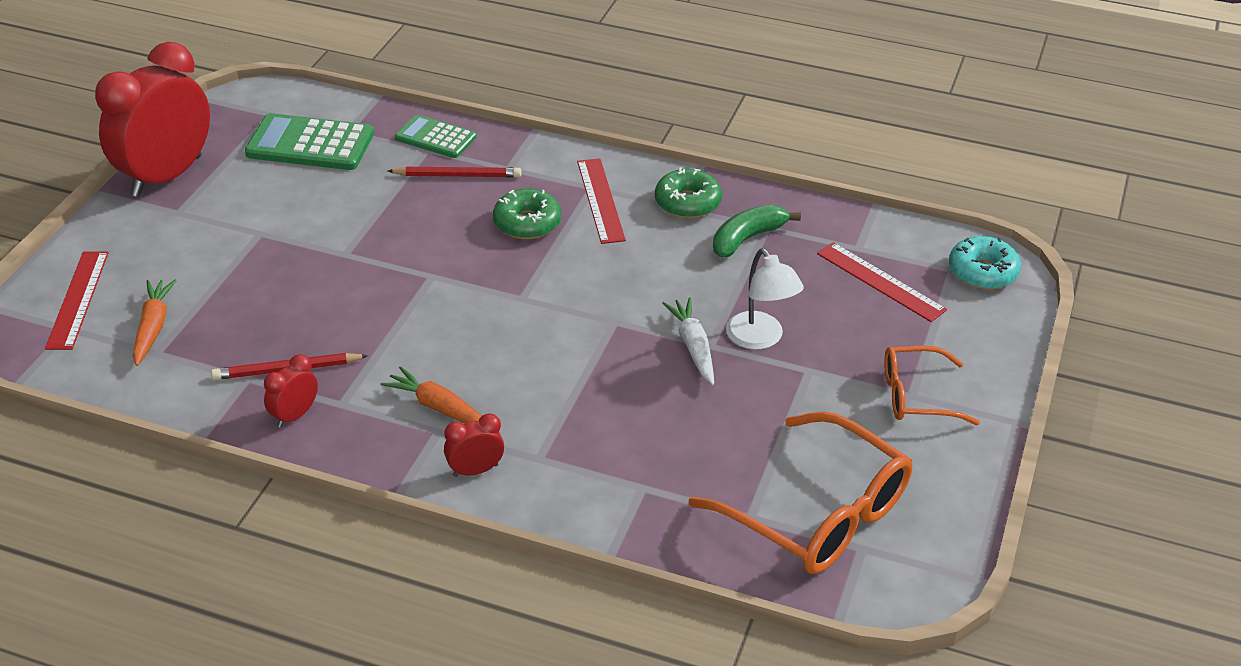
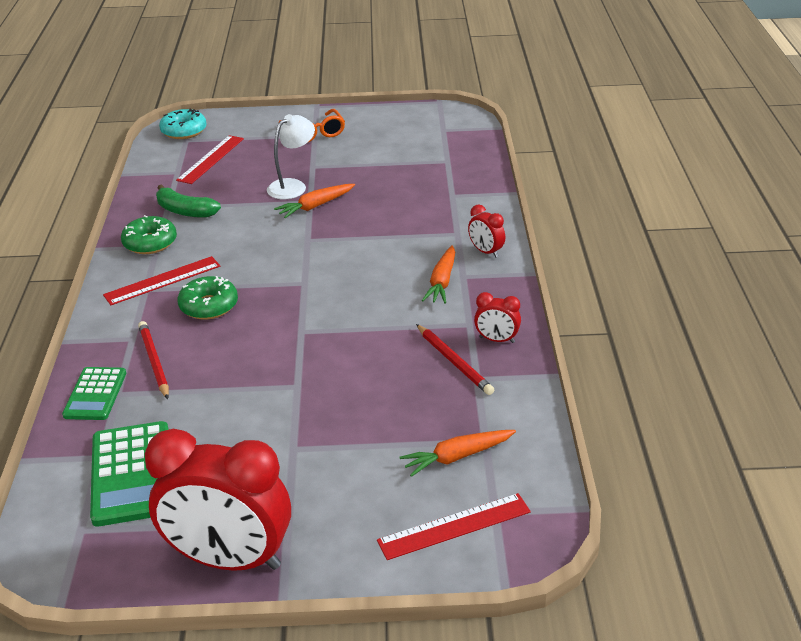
camera: 110 degrees left, 5 degrees down
(693, 347) = (315, 206): white carrot -> orange carrot
(817, 513) = (429, 144): orange glasses -> none

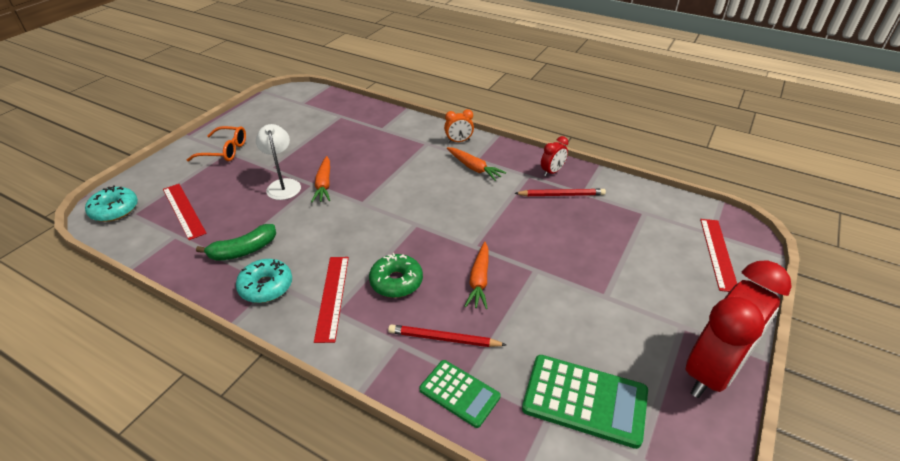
camera: 60 degrees left, 5 degrees up
(150, 243) = (266, 286): green donut -> turquoise donut
(457, 457) = (655, 228): orange carrot -> orange carrot (479, 280)
(486, 252) = (458, 141): red clock -> orange clock

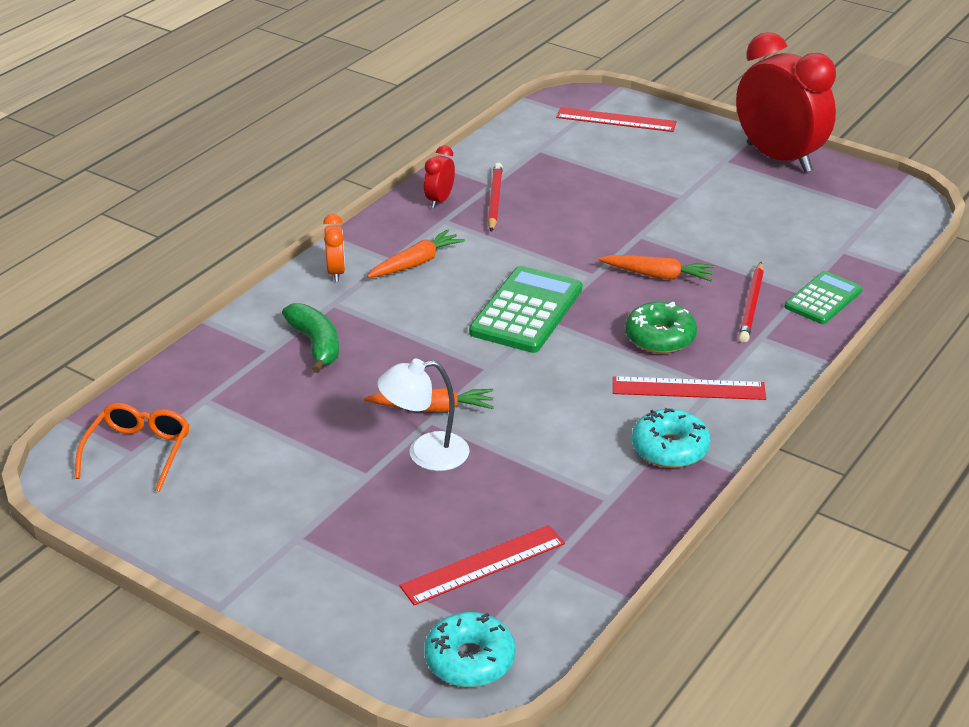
camera: 85 degrees left, 5 degrees down
(224, 151) = (293, 542): orange glasses -> orange glasses (138, 452)
(243, 250) = (593, 479): green banana -> green banana (316, 344)
(552, 172) = (439, 200): red clock -> red clock turned 120 degrees counterclockwise
(584, 400) = (821, 228): green calculator -> green calculator (526, 311)

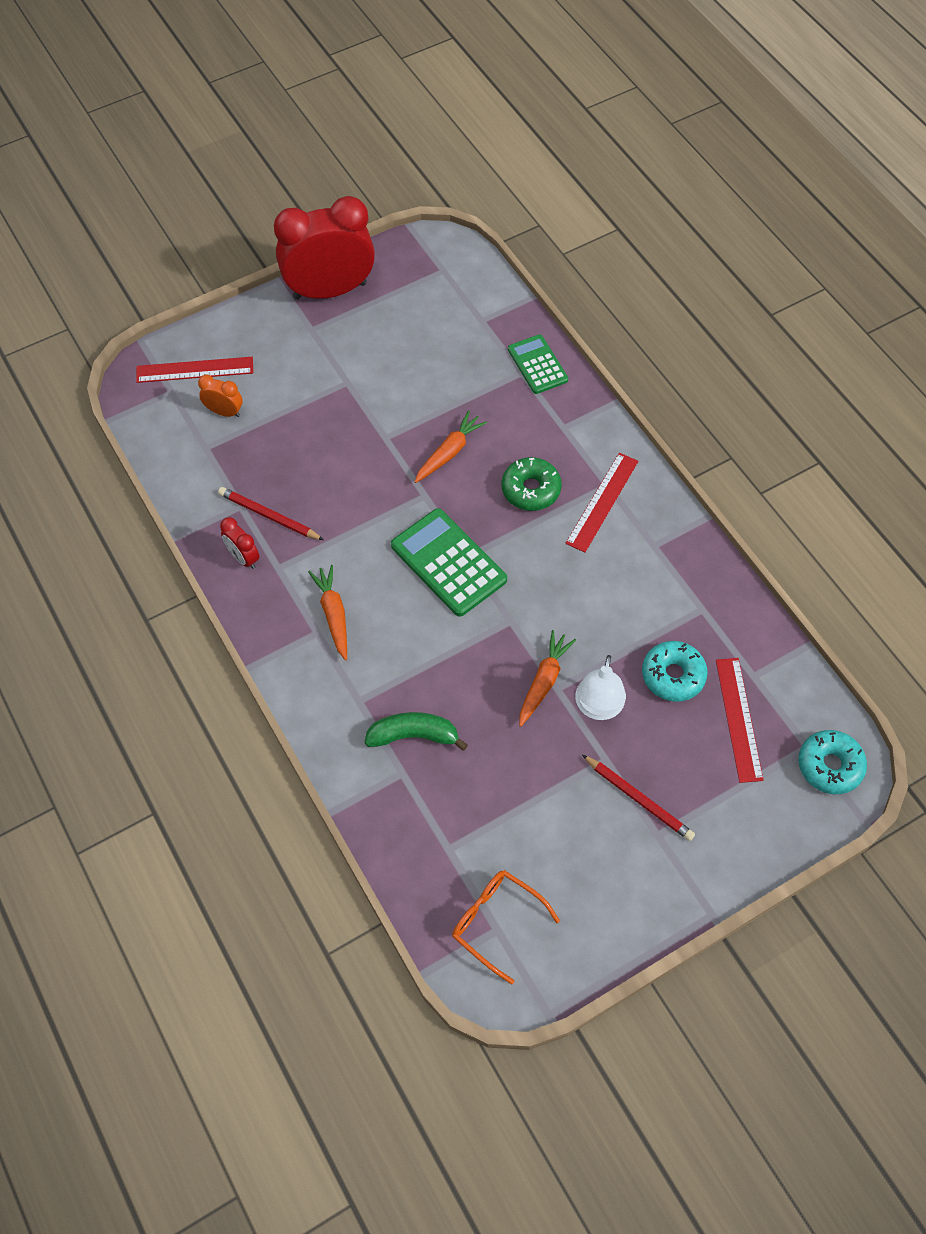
camera: 65 degrees left, 25 degrees up
(336, 272) = (312, 681): orange clock -> orange clock (224, 412)
(616, 120) = (194, 370): red ruler -> red ruler turned 45 degrees clockwise
(670, 448) = (664, 546): turquoise donut -> turquoise donut (673, 675)
(751, 305) = (521, 412): red pencil -> red pencil (638, 799)

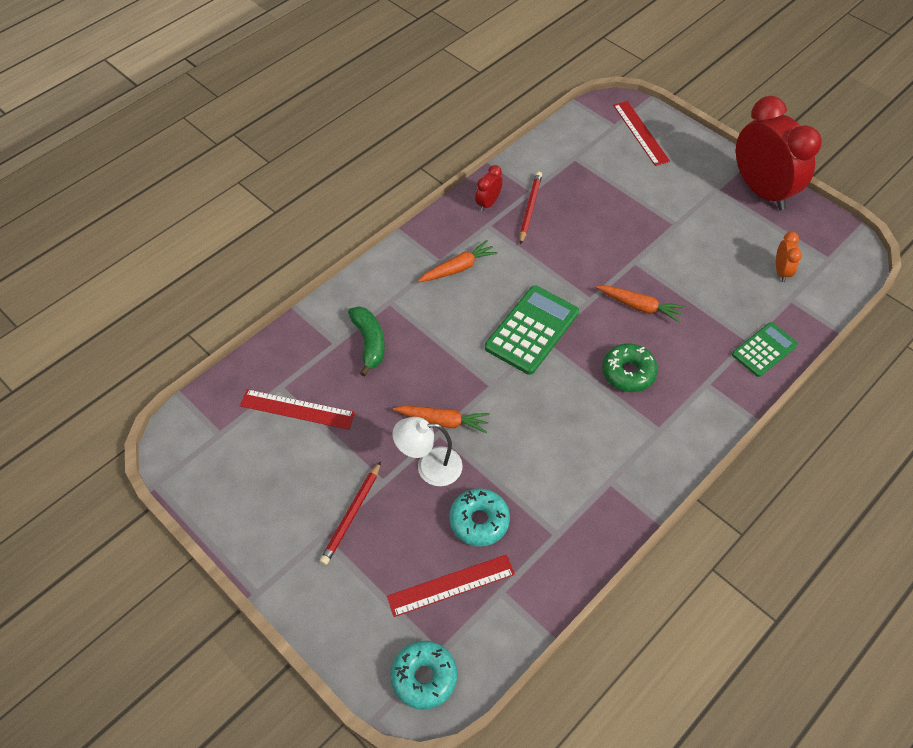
camera: 75 degrees right, 5 degrees down
(224, 412) = (611, 159): orange clock -> orange clock (781, 271)
(496, 922) = (224, 432): orange glasses -> none
(602, 502) = (639, 430): red ruler -> red ruler (297, 409)

